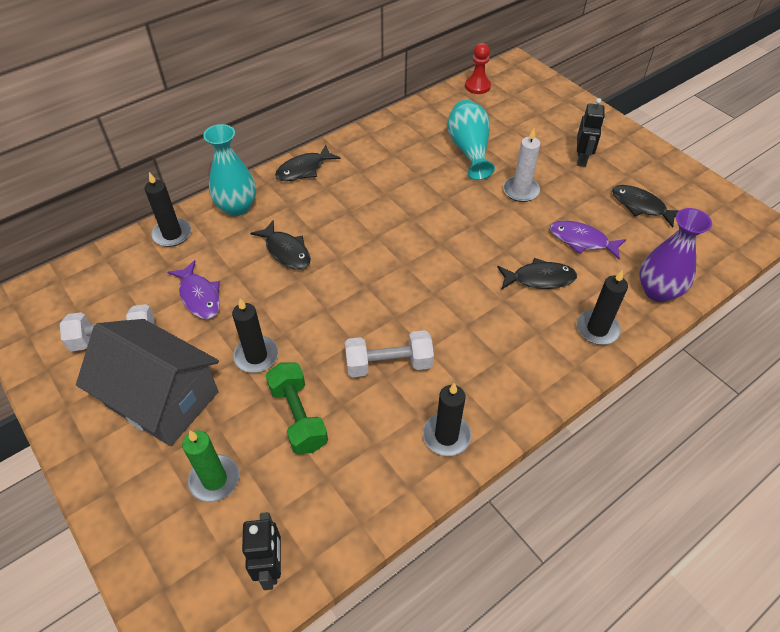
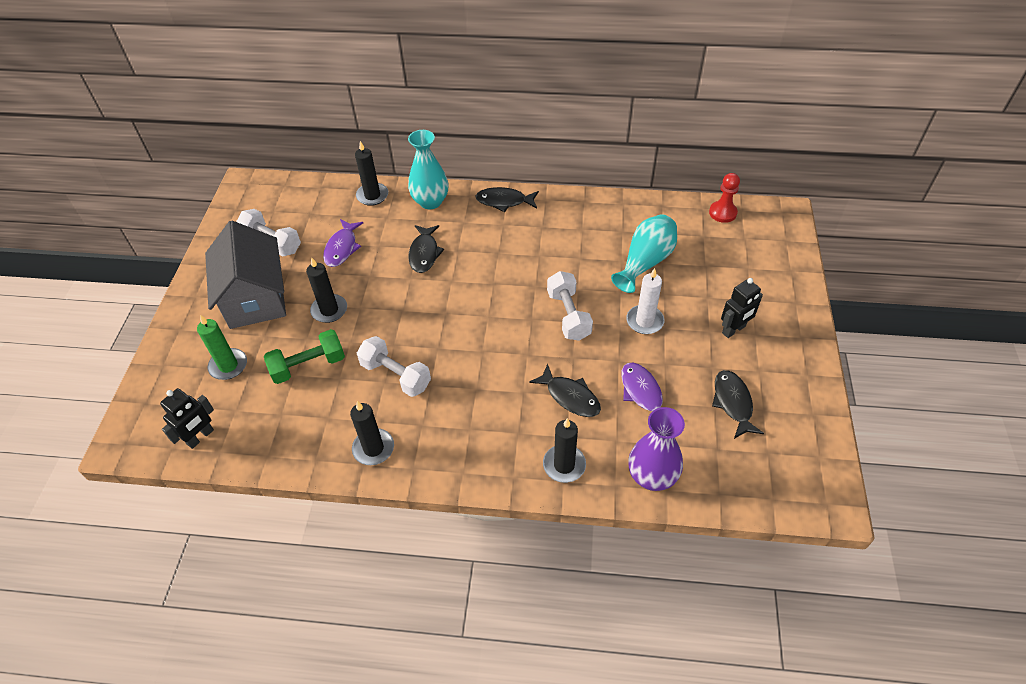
camera: 45 degrees right, 0 degrees up
(298, 416) = (308, 365): green dumbbell -> green dumbbell turned 45 degrees clockwise
(464, 222) = (568, 315): none -> white dumbbell

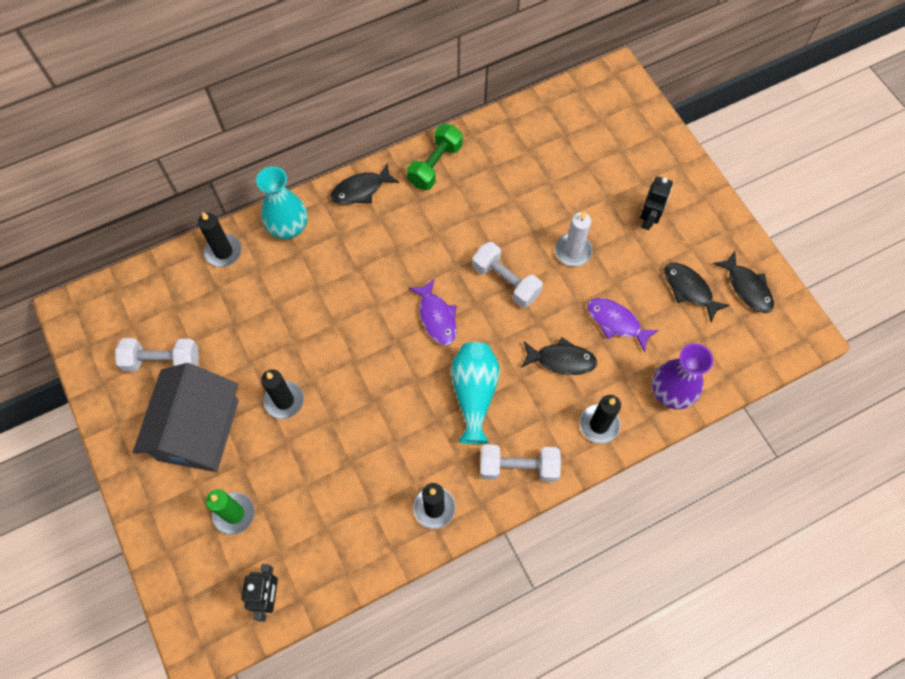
camera: 35 degrees left, 15 degrees up
(255, 297) = (198, 430): grey house -> grey house turned 60 degrees clockwise
(308, 365) = (311, 467): green dumbbell -> green dumbbell (435, 165)
(342, 248) = (241, 328): purple fish -> purple fish (436, 317)
(396, 375) = (399, 429): white dumbbell -> white dumbbell (518, 467)
(424, 253) = (328, 289): black fish -> black fish (747, 288)
(645, 262) = (534, 190): turquoise vase -> turquoise vase (474, 394)
(722, 213) = (566, 100): red pawn -> none

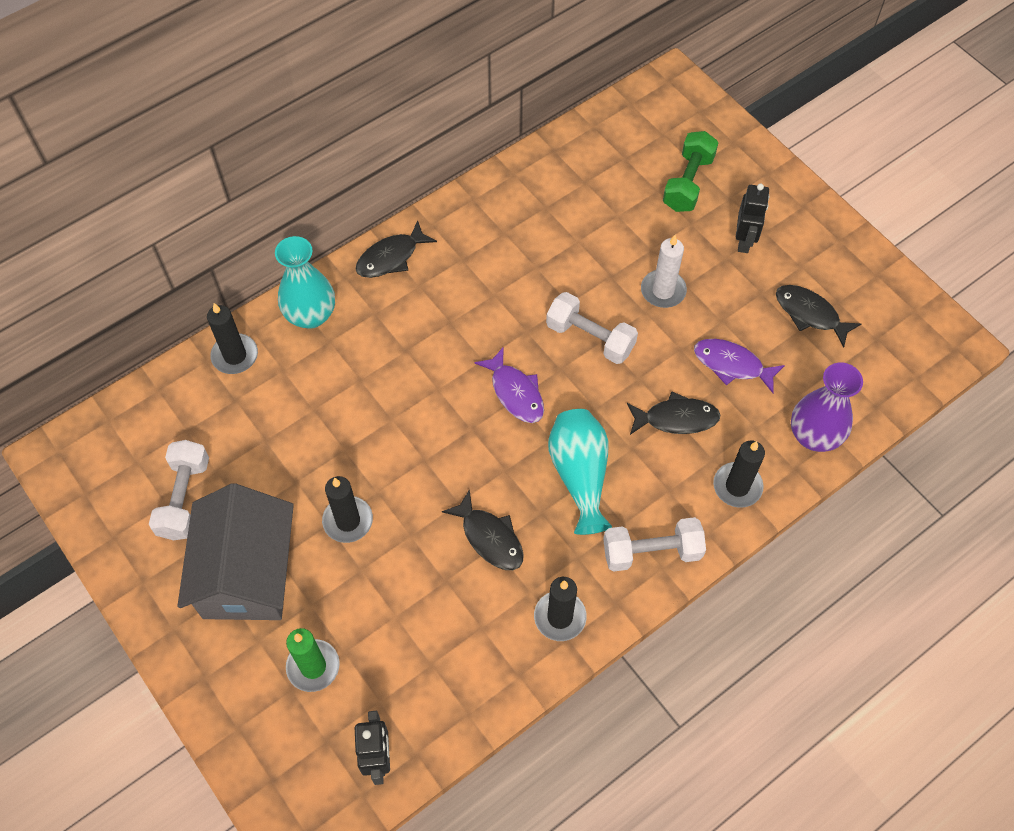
camera: 10 degrees left, 5 degrees down
(162, 361) = (184, 498): white dumbbell -> white dumbbell turned 75 degrees counterclockwise
(435, 165) = (476, 215): green dumbbell -> green dumbbell (688, 182)
(747, 288) = (876, 301): black fish -> black fish (490, 538)

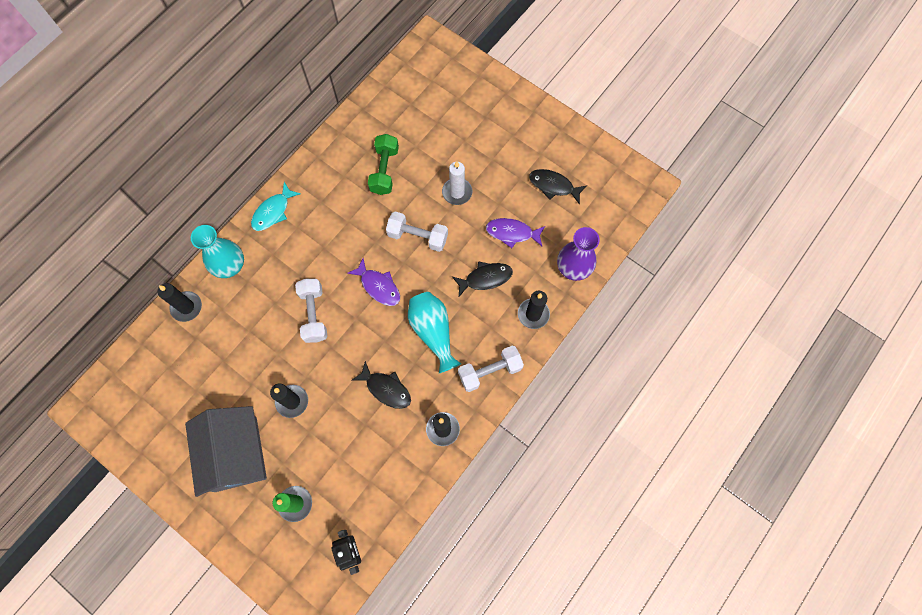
camera: 15 degrees left, 10 degrees up
(184, 498) = (180, 414): white dumbbell -> white dumbbell (314, 314)
(391, 257) = (273, 212): black fish -> turquoise fish
(688, 182) = (456, 112): green dumbbell -> green dumbbell (384, 170)
(744, 241) = (501, 144): black robot -> none

